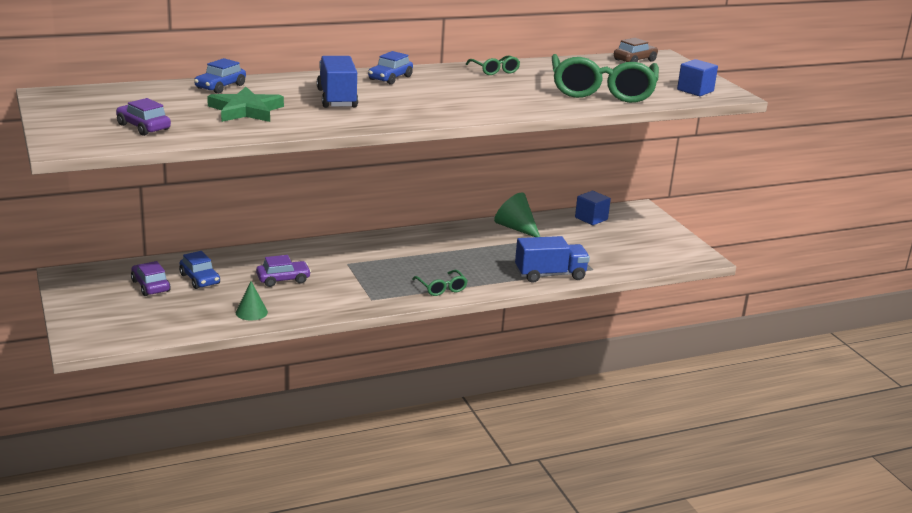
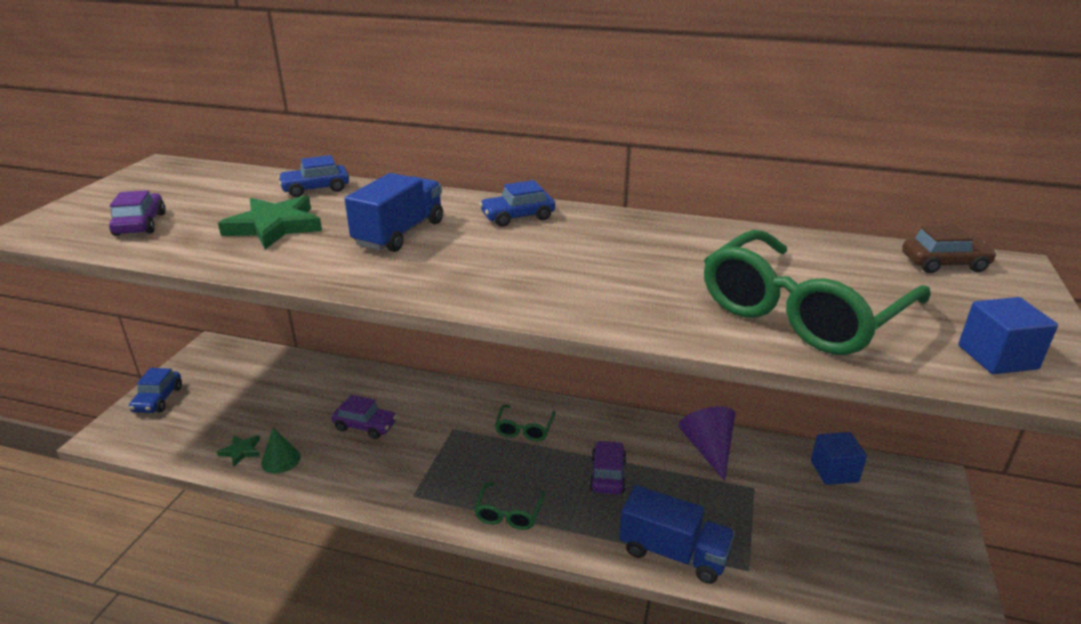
camera: 40 degrees right, 5 degrees up
(150, 286) = (249, 386): purple car -> purple car (607, 475)
(200, 279) = (297, 394): blue car -> blue car (158, 399)
(213, 317) = (241, 451): none -> green star
(494, 70) = (678, 234): green glasses -> green glasses (524, 429)
(516, 228) = (708, 449): green cone -> purple cone

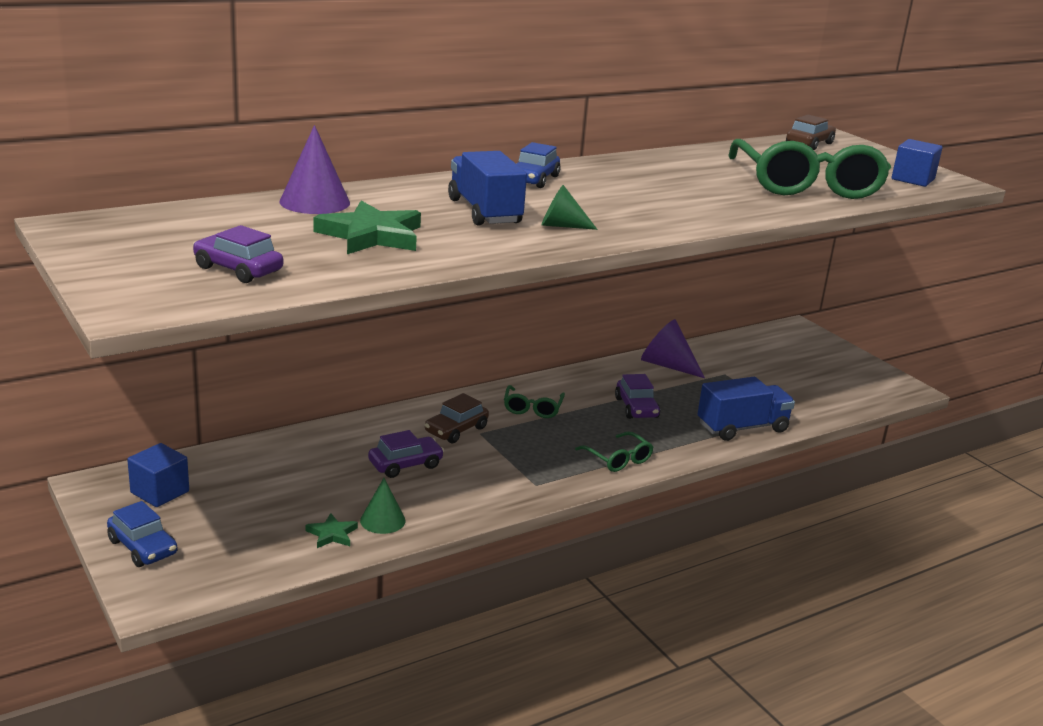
camera: 50 degrees left, 5 degrees down
(316, 189) = (314, 202): blue car -> purple cone
(421, 267) = (561, 226): none -> green cone
(442, 417) = (456, 430): none -> brown car
(524, 429) = (532, 408): green glasses -> green glasses turned 45 degrees clockwise
(607, 475) = (636, 408): purple car -> purple car turned 150 degrees counterclockwise
(834, 471) = (749, 345): blue cube -> blue cube (160, 492)

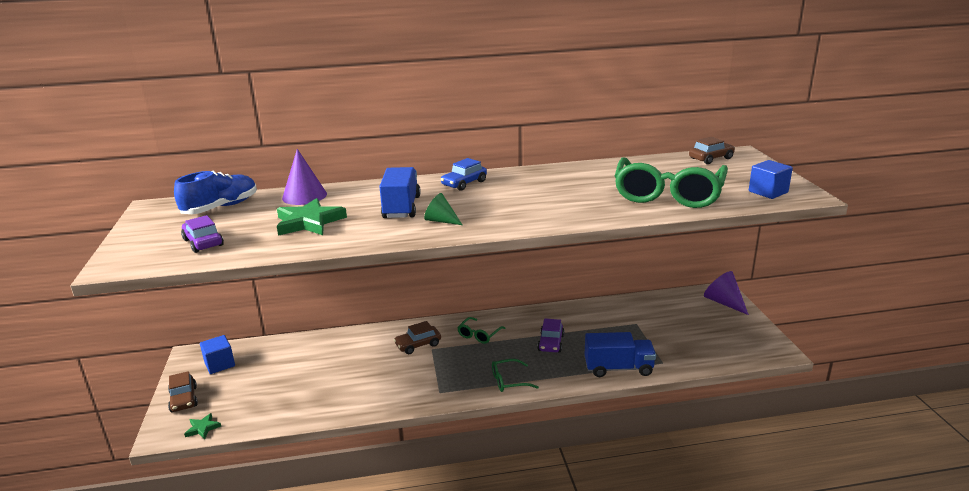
camera: 25 degrees right, 0 degrees up
(143, 547) = (184, 399): blue car -> brown car
(197, 222) = (221, 207): none -> blue shoe
(332, 534) = (289, 408): green star -> green star (202, 428)
(382, 520) = (325, 403): green cone -> none
(405, 465) = (368, 365): purple car -> none
(618, 459) = (509, 381): green glasses -> green glasses turned 90 degrees clockwise
(667, 365) = (597, 312): purple cone -> purple cone (723, 302)

